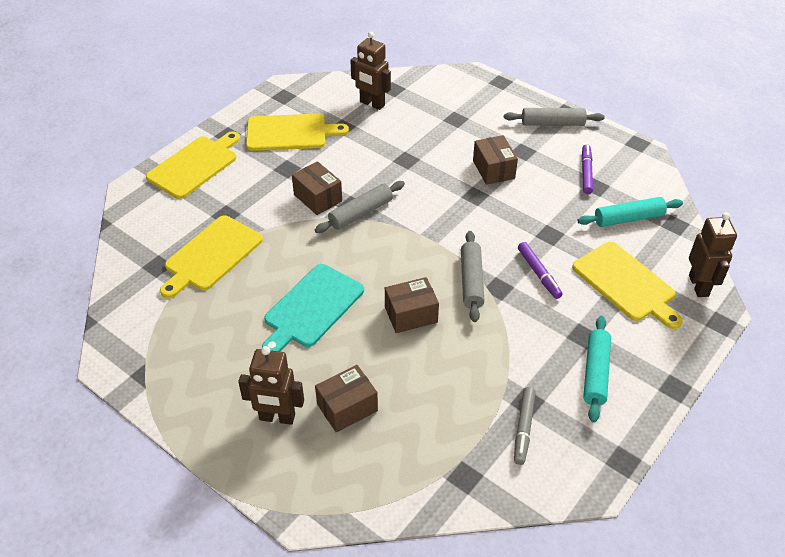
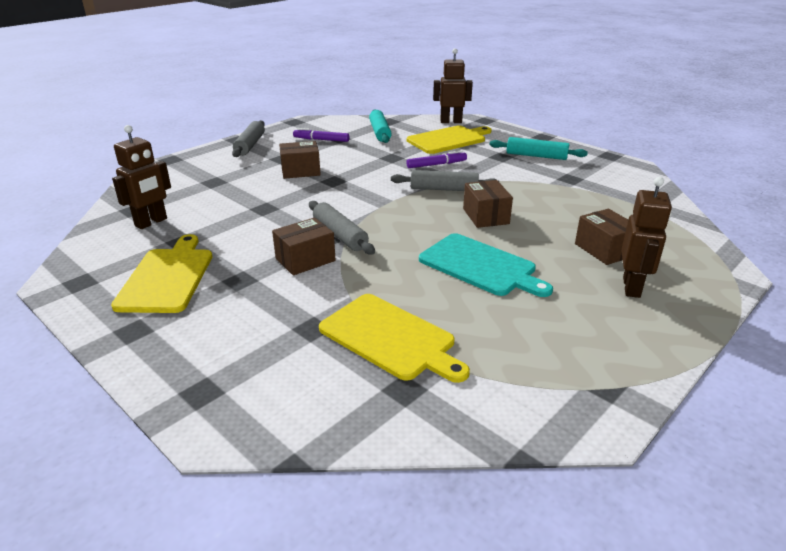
camera: 85 degrees left, 15 degrees down
(195, 165) = (189, 360): yellow cutting board -> none
(523, 428) = (596, 181): grey marker -> none

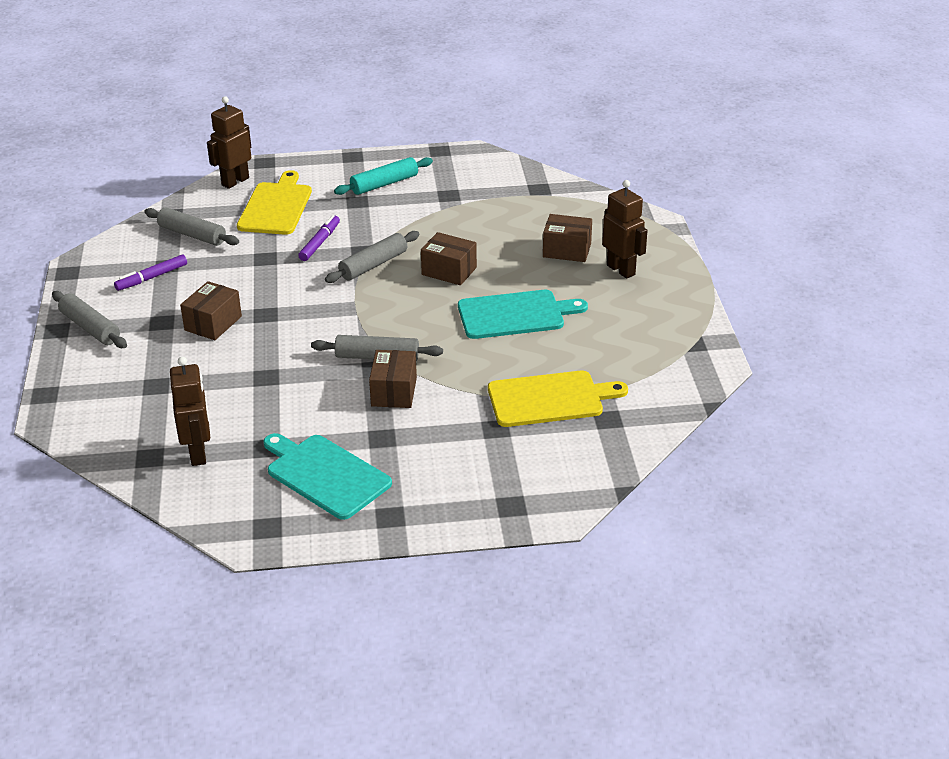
camera: 50 degrees left, 5 degrees up
(167, 277) = (325, 474): yellow cutting board -> turquoise cutting board
(379, 132) = (192, 235): turquoise rolling pin -> grey rolling pin

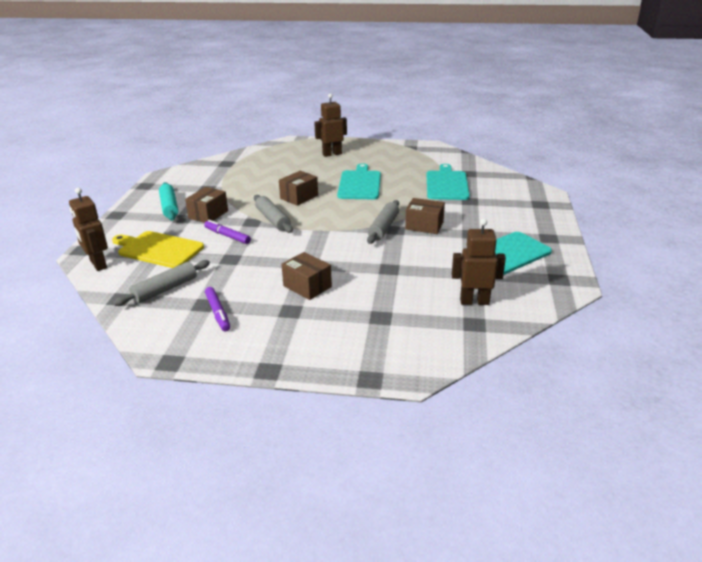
camera: 75 degrees left, 5 degrees down
(90, 327) = (276, 349): grey rolling pin -> none
(550, 399) = (447, 184): yellow cutting board -> turquoise cutting board
(567, 250) = (301, 164): brown box -> brown box (208, 214)

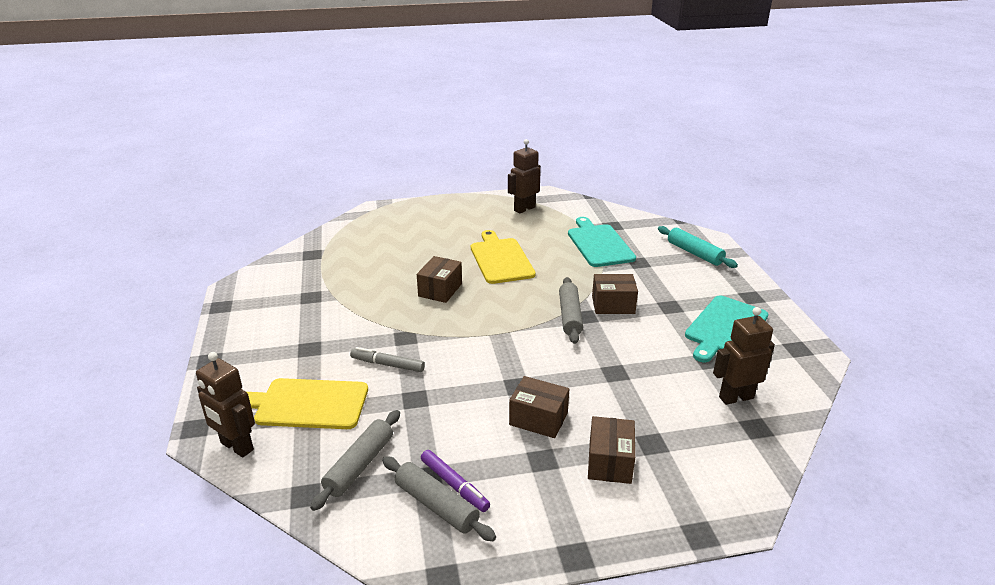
camera: 20 degrees left, 0 degrees up
(169, 207) = (278, 334): turquoise rolling pin -> turquoise rolling pin (694, 253)
(208, 214) = (340, 336): brown box -> brown box (610, 462)
(227, 236) = (387, 364): purple marker -> grey marker
(273, 219) = (430, 329): grey rolling pin -> grey rolling pin (436, 505)
(332, 154) = (438, 221): brown robot -> brown robot (524, 209)
(360, 184) = (500, 259): turquoise cutting board -> yellow cutting board

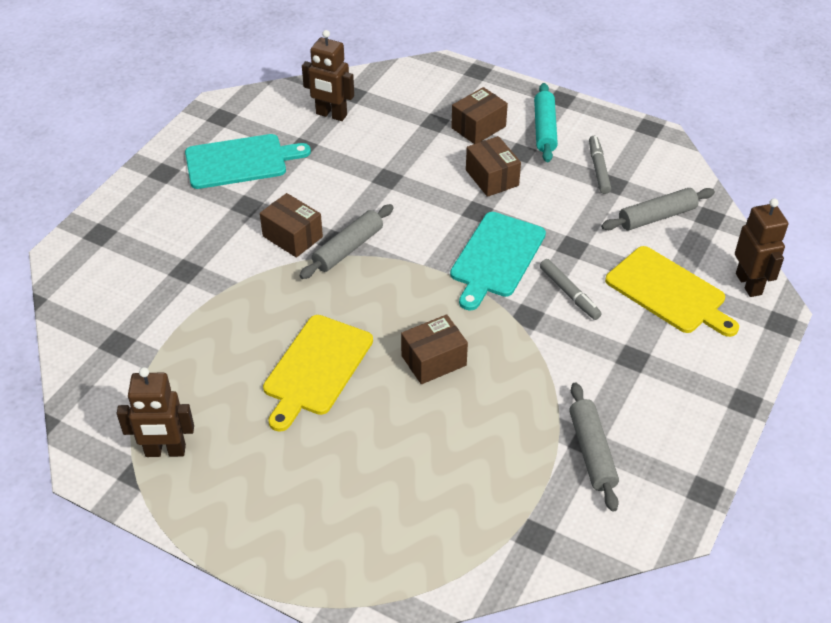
camera: 140 degrees left, 15 degrees up
(436, 505) = (621, 164): grey rolling pin -> grey rolling pin (591, 452)
(454, 485) = (598, 169): purple marker -> grey marker
(599, 244) = (180, 322): turquoise cutting board -> turquoise cutting board (496, 258)
(694, 253) = (113, 246): turquoise rolling pin -> turquoise rolling pin (544, 129)

